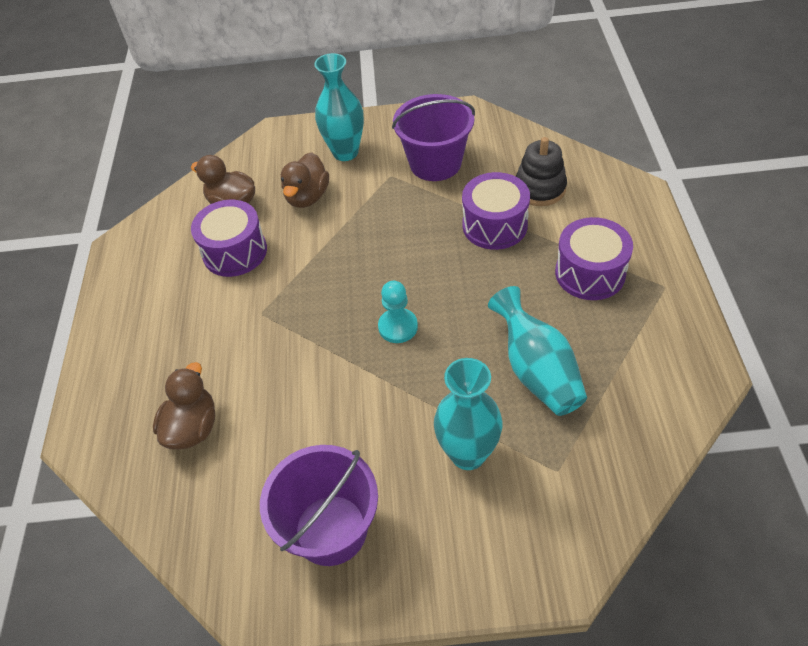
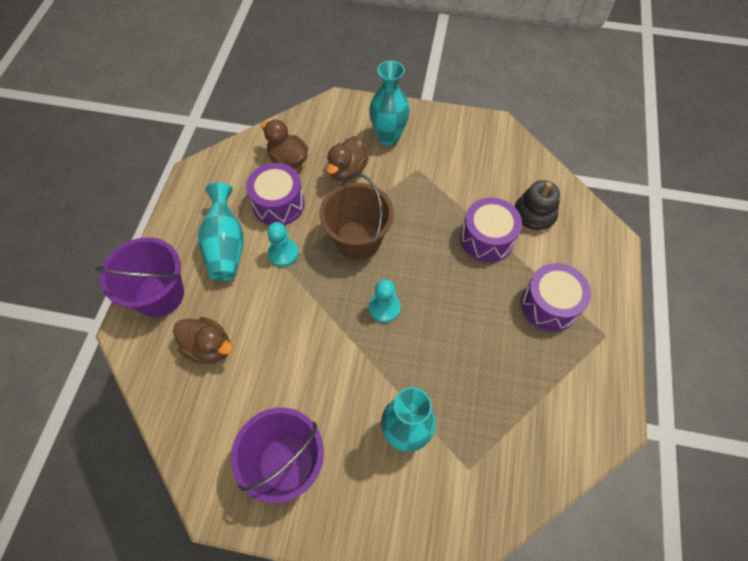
camera: 10 degrees right, 10 degrees up
(193, 428) = (209, 347): brown duck -> brown duck turned 90 degrees clockwise
(256, 302) = (283, 253): none -> turquoise pawn
(342, 264) = (357, 240): none -> brown bucket
(435, 163) = (457, 168): purple bucket -> purple bucket (159, 295)
(536, 371) = (479, 379): turquoise vase -> turquoise vase (226, 246)

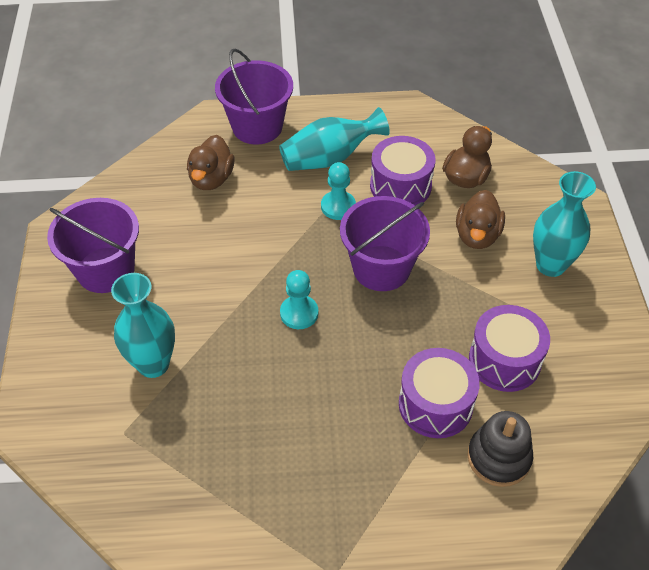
camera: 75 degrees right, 10 degrees down
(347, 170) = (477, 235): brown duck -> brown duck turned 90 degrees counterclockwise
(357, 240) = (381, 268): brown bucket -> purple bucket
(549, 305) = (359, 495): purple drum -> purple drum (504, 360)

